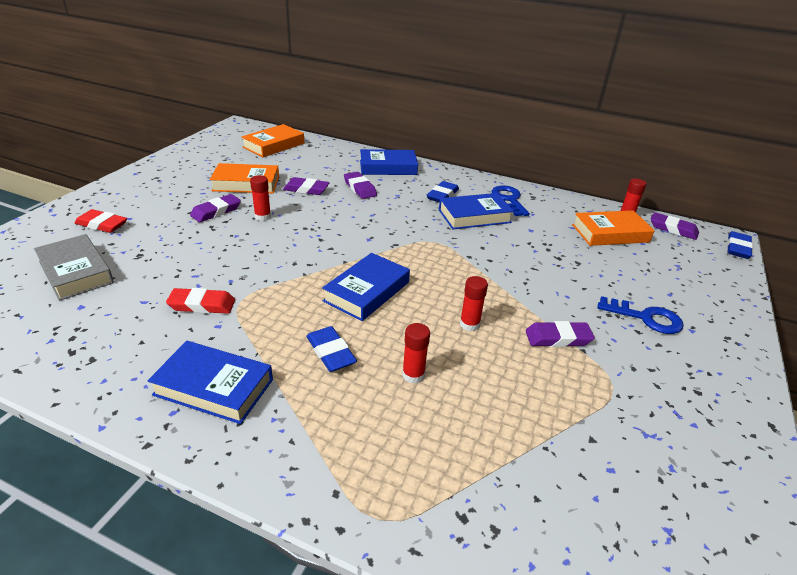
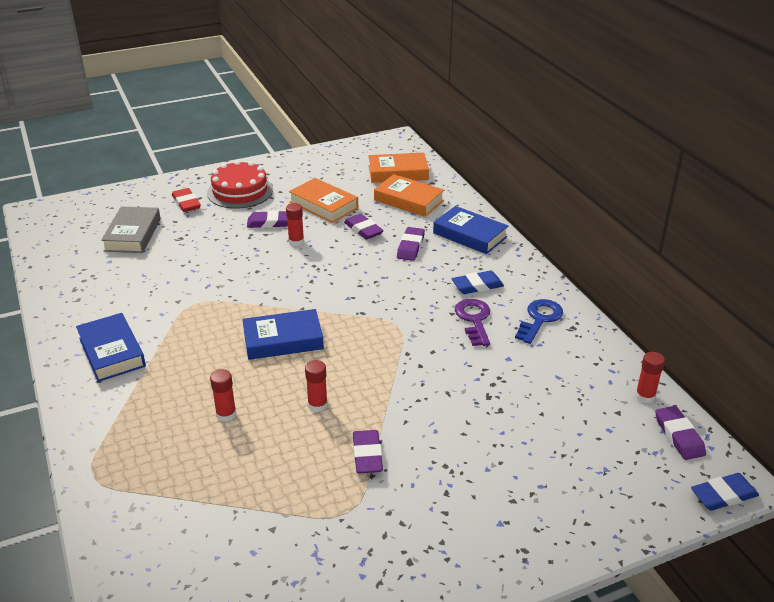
camera: 45 degrees right, 0 degrees up
(149, 198) = (240, 191): none -> red cake
(202, 305) = (170, 294): red eraser -> none
(331, 352) = (199, 369): blue eraser -> none
(474, 216) = (474, 319): blue book -> purple key
(558, 338) = (367, 455): purple eraser -> purple eraser turned 45 degrees clockwise
(610, 233) = (589, 403): orange book -> orange book (408, 200)
(646, 318) = (474, 488): blue key -> none

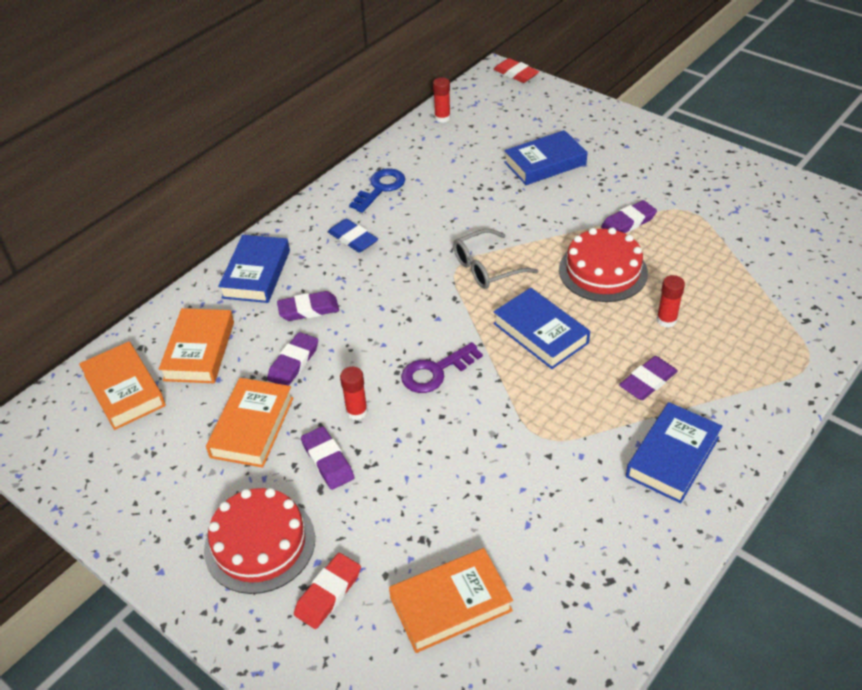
camera: 115 degrees left, 10 degrees up
(133, 235) = (450, 604): grey book -> orange book
(317, 405) = (603, 271): red glue stick -> red cake
(382, 341) = (487, 268): none -> grey glasses
(474, 319) = (410, 224): purple key -> purple key (435, 372)
(509, 439) = (545, 163): none -> blue book
(539, 319) = (380, 188): blue key -> blue key turned 120 degrees clockwise
(679, 436) = (474, 97): purple eraser -> purple eraser (648, 381)
(723, 495) = (516, 74): blue eraser -> red eraser

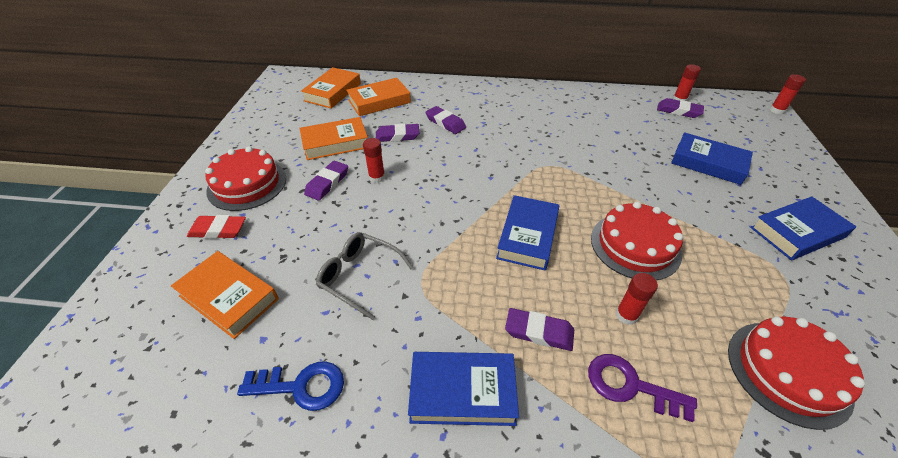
camera: 55 degrees right, 0 degrees up
(256, 274) = (455, 94): blue book -> blue book (797, 233)
(353, 239) = (522, 113): blue eraser -> none
(380, 188) = (579, 104): blue key -> blue key (301, 386)
(435, 372) = (440, 197): purple key -> purple key (630, 386)
(487, 268) = (563, 180): grey glasses -> grey glasses (359, 276)
(516, 74) = (777, 110): red eraser -> red glue stick
(628, 222) = (711, 238): purple eraser -> purple eraser (678, 111)
(762, 268) = (788, 372): none -> red cake

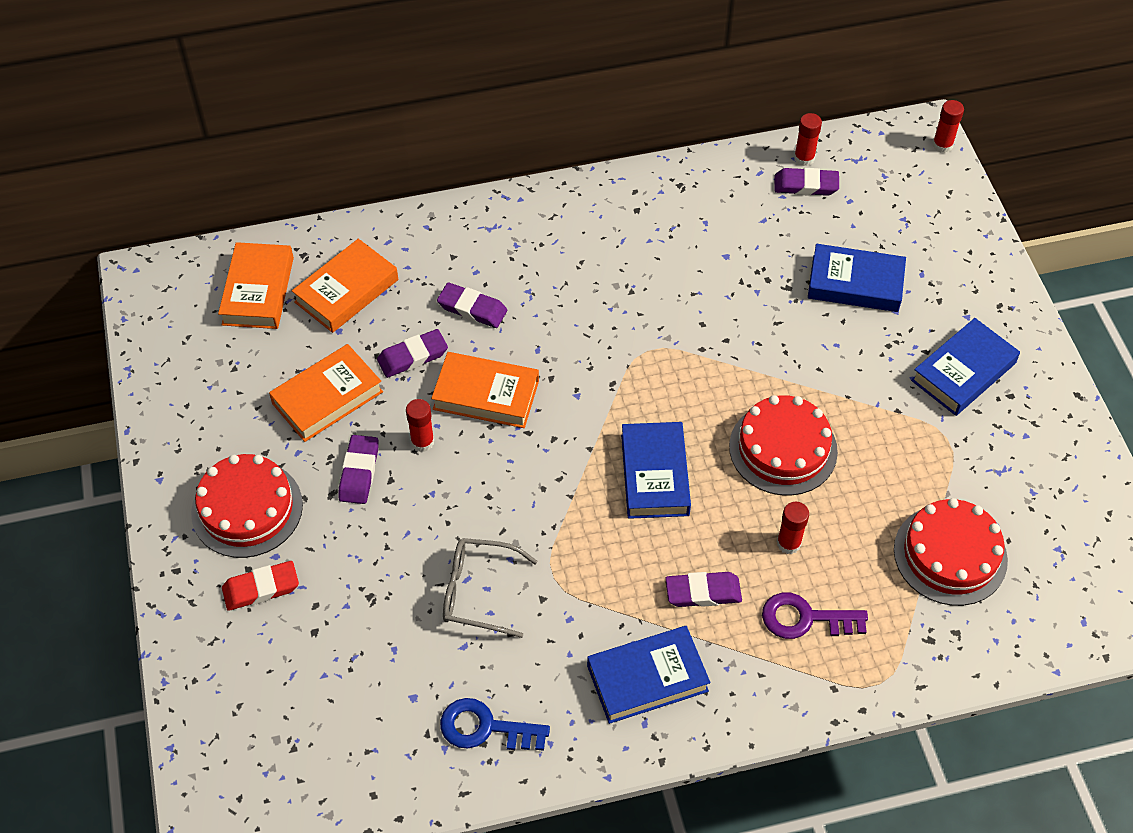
camera: 20 degrees left, 10 degrees up
(229, 297) = (341, 666): orange book -> orange book (486, 395)
(301, 386) = (485, 728): blue key -> blue key turned 150 degrees counterclockwise

